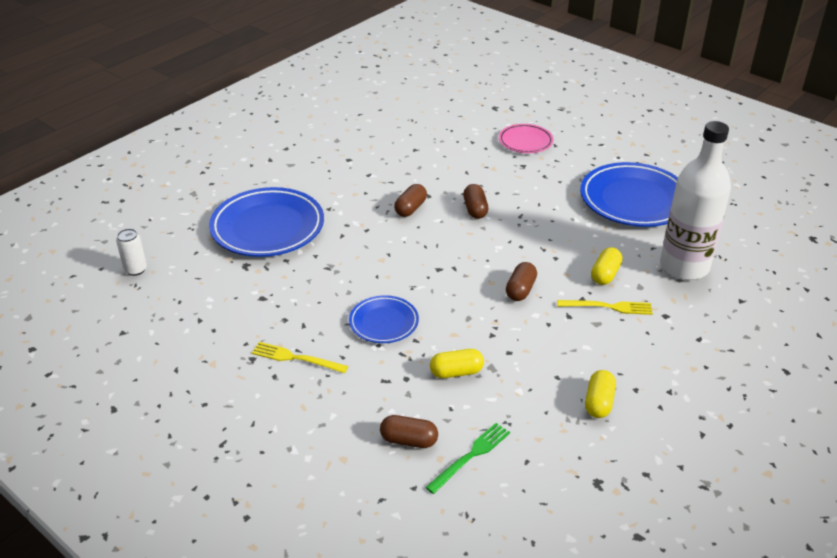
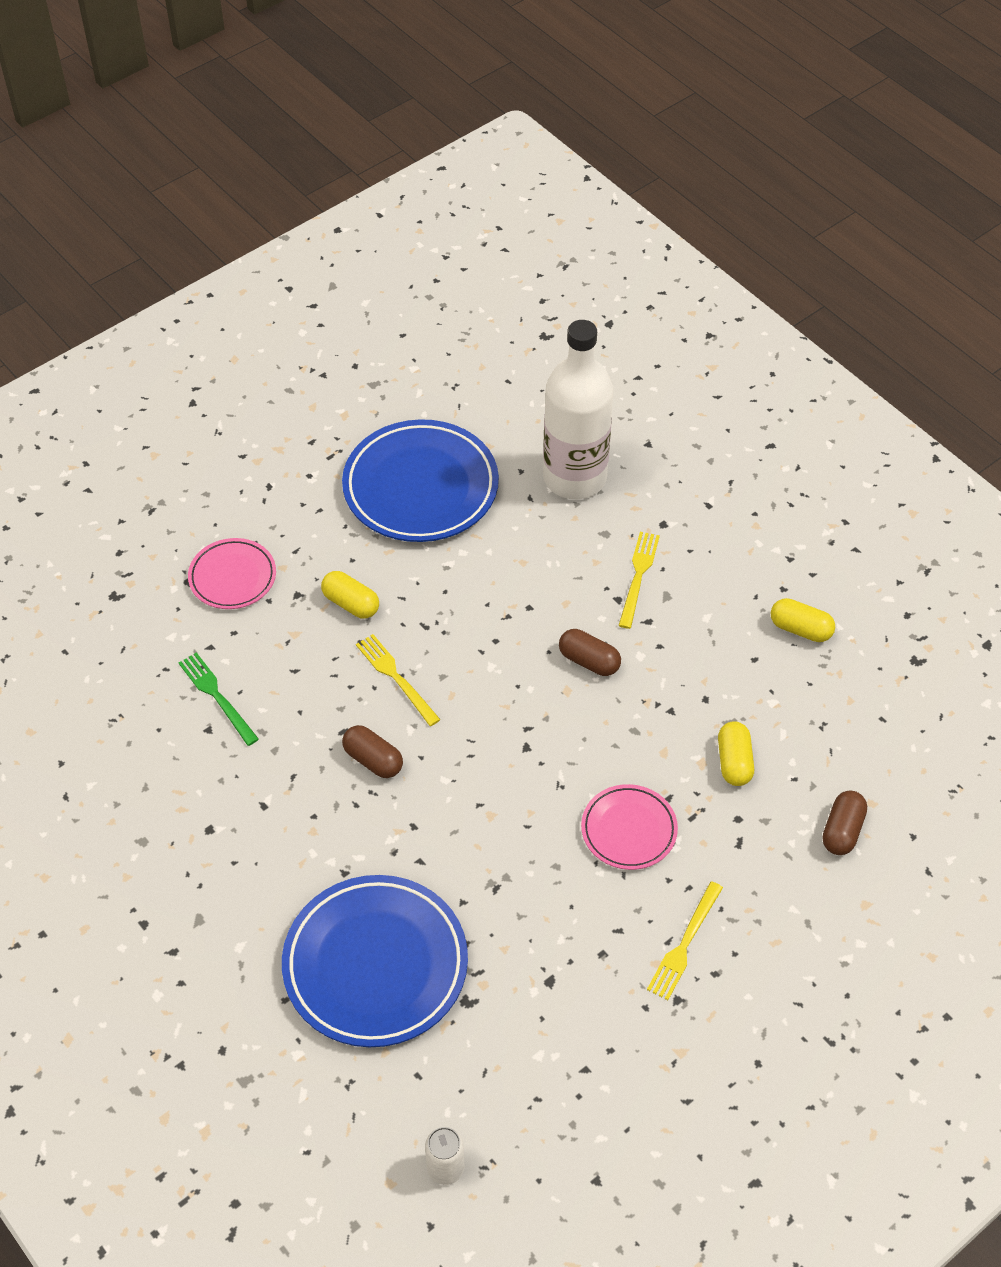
camera: 80 degrees left, 15 degrees up
(384, 322) = (629, 830): blue plate -> pink plate
(470, 456) = (871, 772): green fork -> green fork (217, 696)
(475, 209) = (396, 677): brown capsule -> yellow fork
(605, 274) = (575, 562): yellow capsule -> yellow capsule (351, 603)

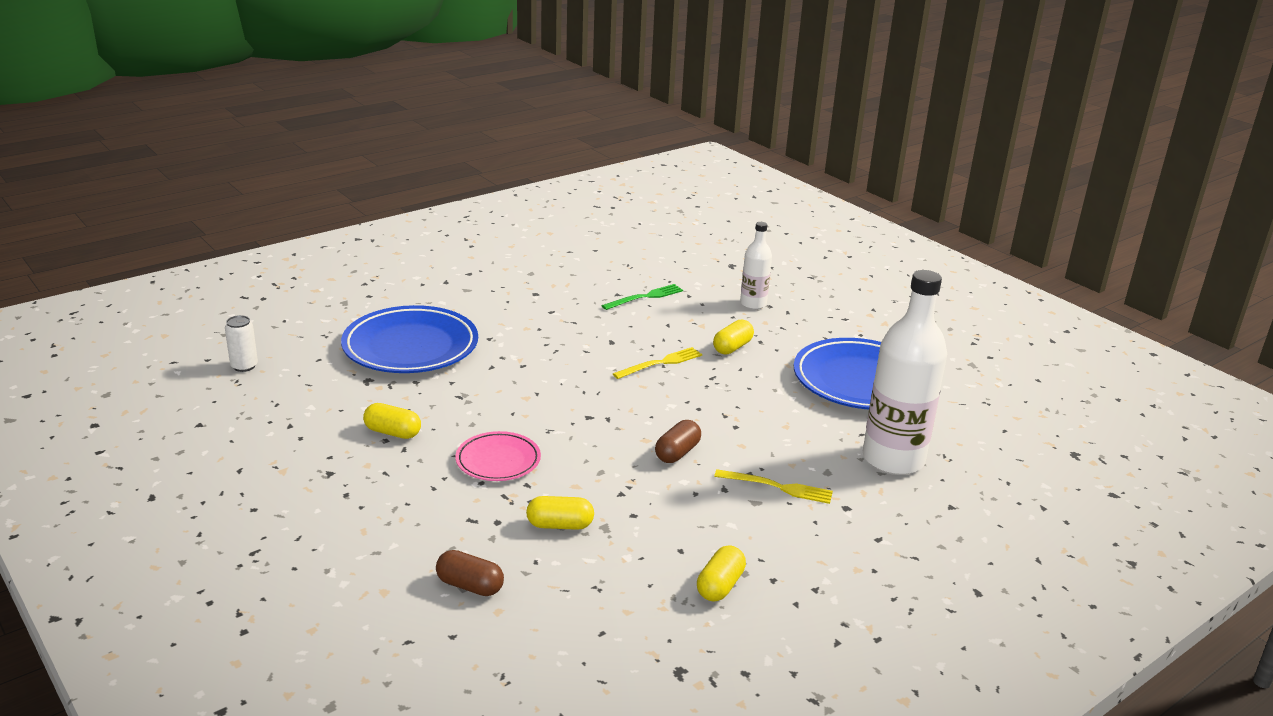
camera: 90 degrees right, 25 degrees down
(232, 577) = (753, 304): pink plate -> white bottle
(373, 760) = (584, 351): brown capsule -> none
(586, 948) = (393, 432): none -> yellow capsule
(684, 944) = (379, 480): yellow fork -> none

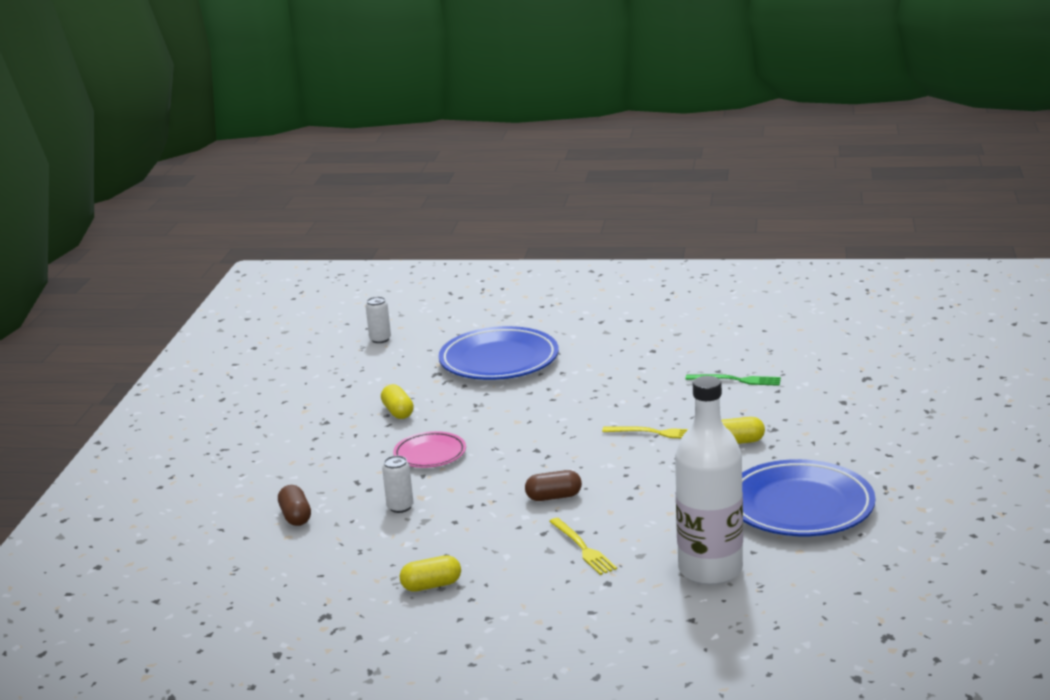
camera: 50 degrees right, 5 degrees down
(560, 525) = (400, 507): yellow capsule -> white can
(753, 304) = (823, 415): white bottle -> none

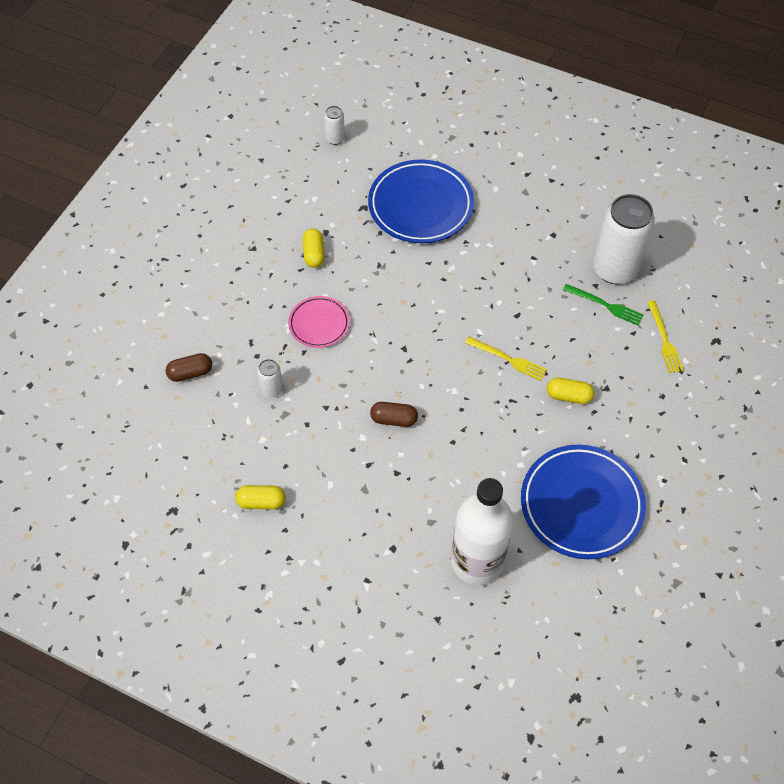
camera: 15 degrees right, 35 degrees up
(296, 516) = (190, 373): brown capsule -> brown capsule turned 75 degrees clockwise
(582, 548) = (391, 496): yellow fork -> yellow fork (664, 339)
(731, 357) = (614, 269): none -> white can

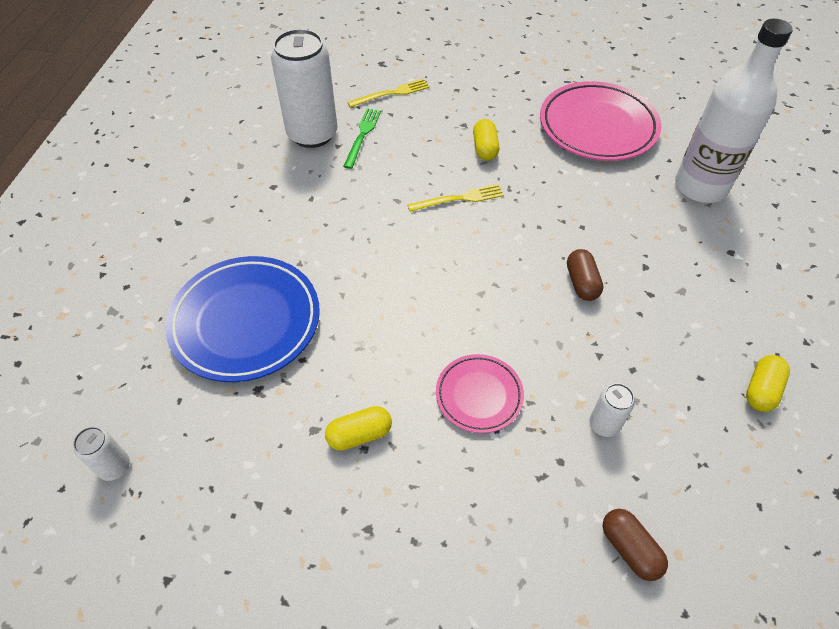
camera: 105 degrees left, 5 degrees down
(261, 502) = (761, 390): yellow capsule -> yellow capsule turned 45 degrees clockwise
(508, 359) = (459, 199): yellow fork -> yellow fork turned 60 degrees clockwise
(581, 504) = (597, 126): blue plate -> pink plate

